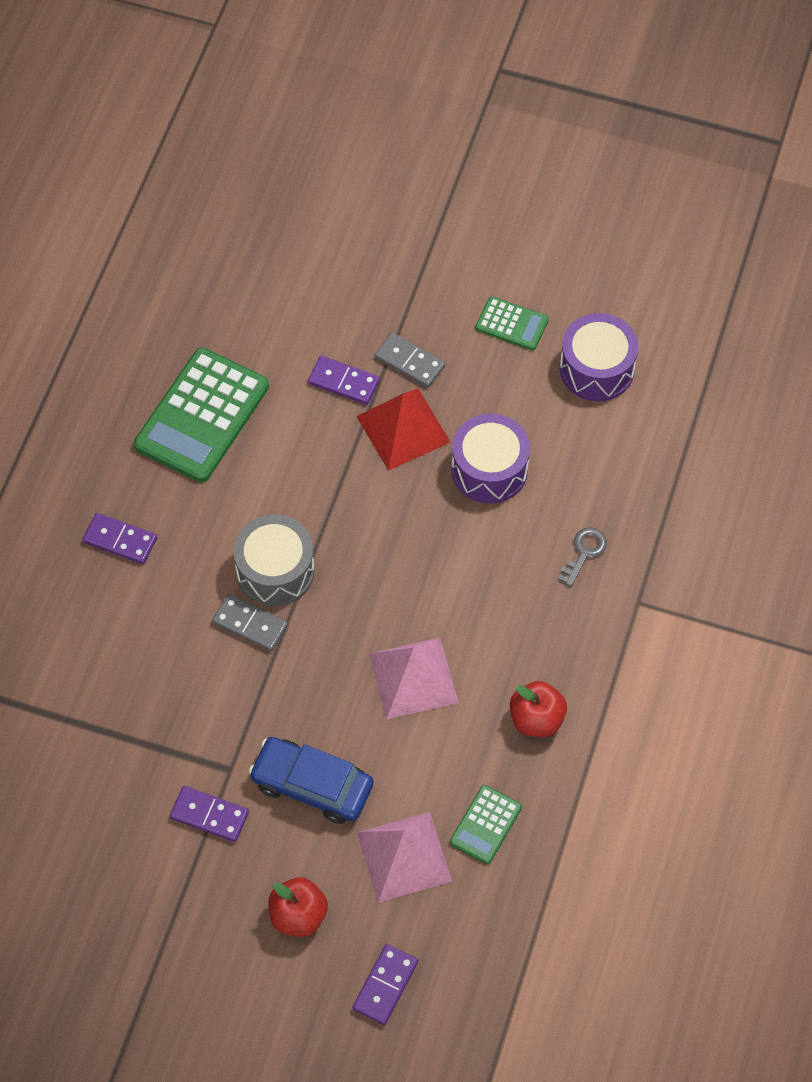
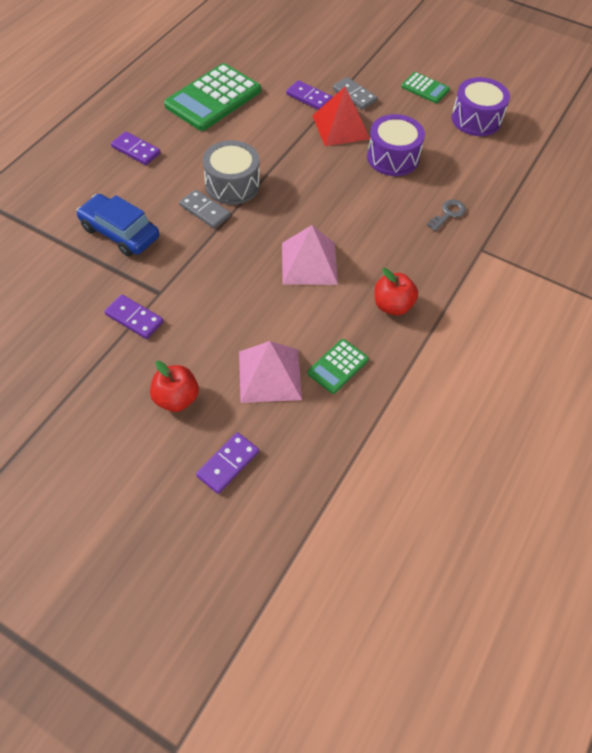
camera: 10 degrees right, 5 degrees down
(312, 785) = (215, 314): blue car -> blue car (120, 232)

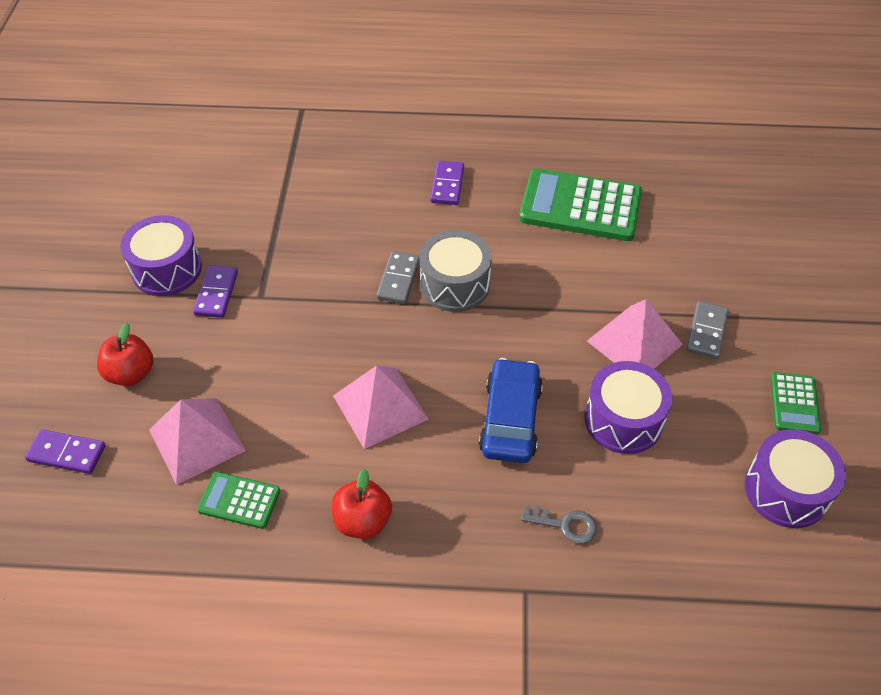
camera: 65 degrees right, 5 degrees down
(81, 342) = (167, 269): none -> purple drum
(120, 232) = (323, 228): blue car -> blue car (510, 419)
(309, 98) = (660, 289): purple domino -> none
(341, 127) = (634, 342): red pyramid -> pink pyramid

